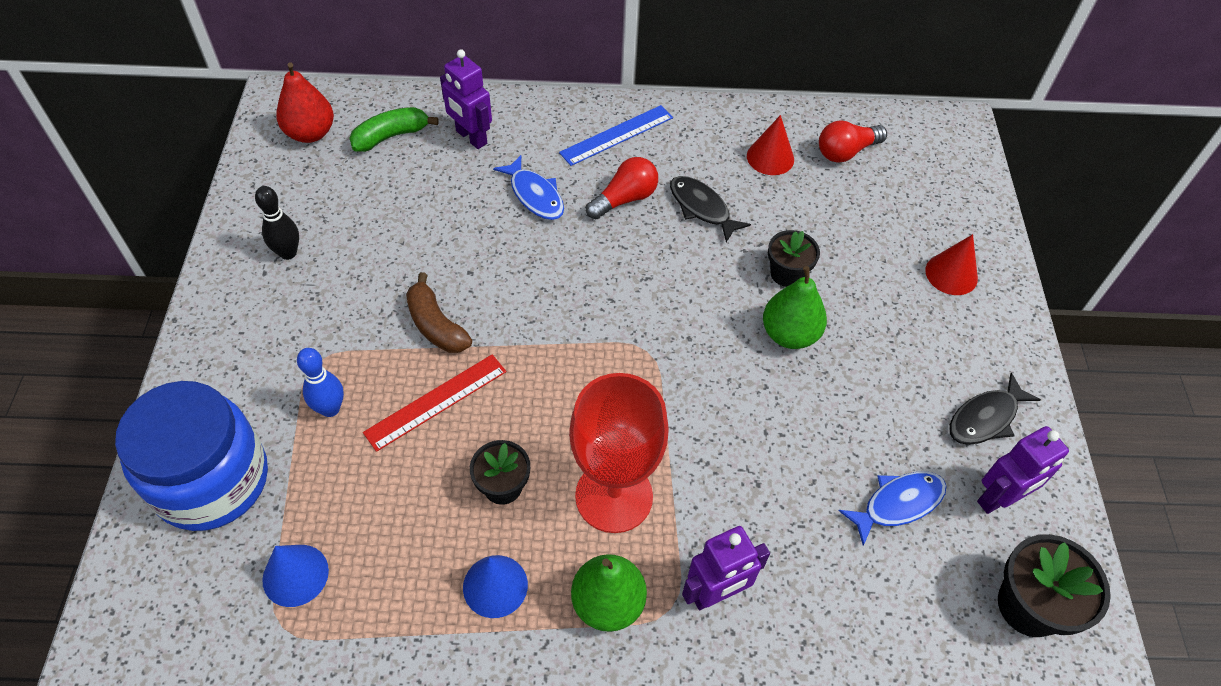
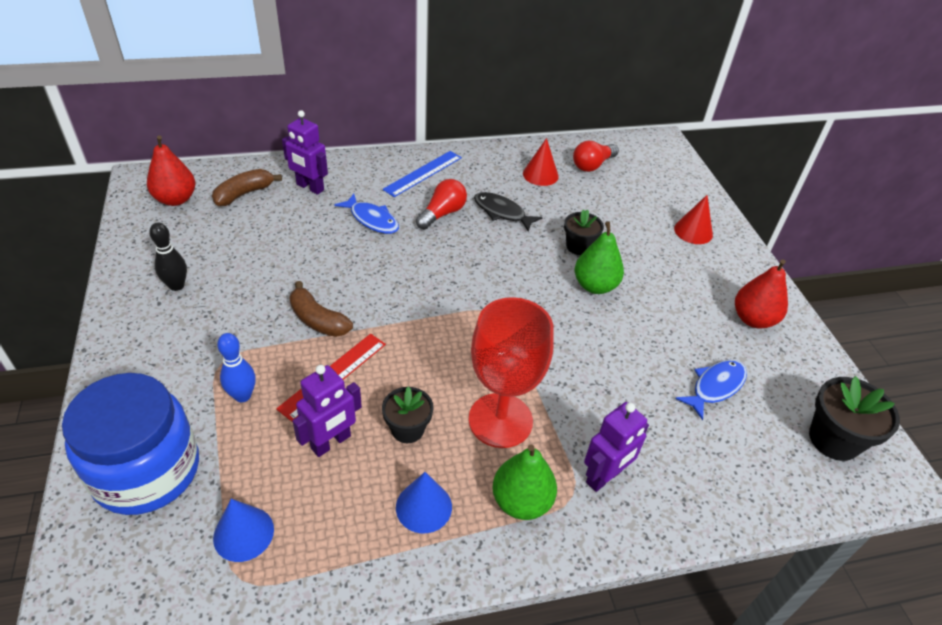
camera: 15 degrees left, 10 degrees down
(391, 136) = (244, 194): green banana -> brown banana
(985, 418) = (753, 319): black fish -> red pear
(999, 498) = (783, 371): purple robot -> purple robot (331, 442)

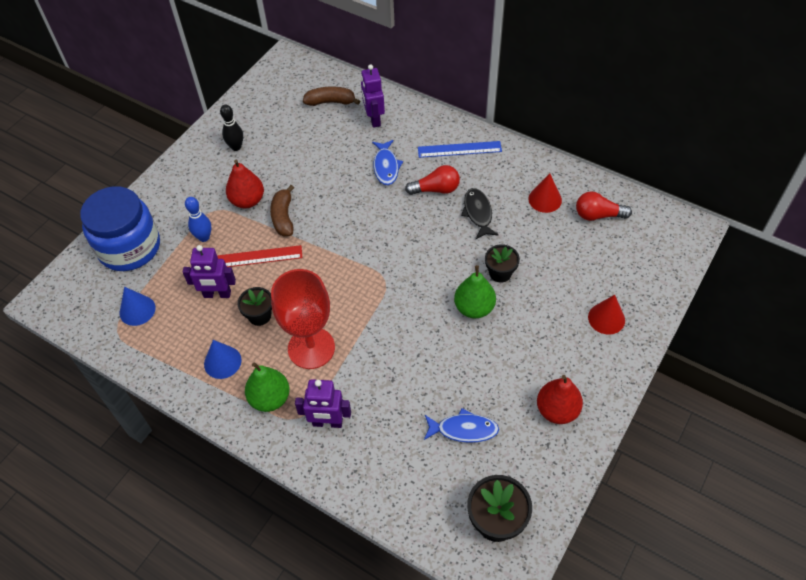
camera: 50 degrees right, 10 degrees up
(175, 199) = (289, 84): red pear -> red pear (247, 201)

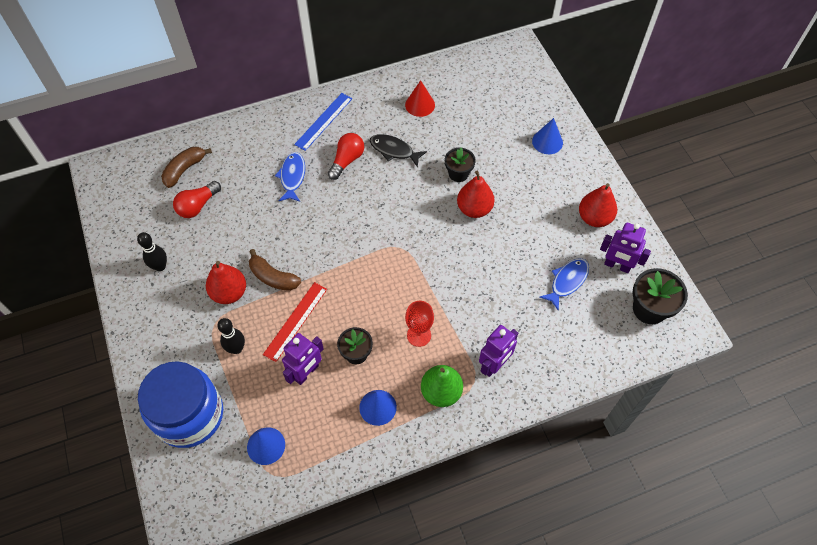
camera: 55 degrees left, 5 degrees up
(204, 237) = (236, 348): blue bowling pin -> black bowling pin
(311, 348) = (419, 335): red goblet -> red goblet, size x0.54
(374, 119) = (235, 153): purple robot -> purple robot (617, 266)
(386, 167) = (292, 177): blue fish -> blue fish turned 120 degrees counterclockwise
(474, 308) = (474, 209): green pear -> red pear
(598, 215) = (461, 86): red light bulb -> red light bulb (198, 206)
(606, 318) = (547, 142): red cone -> blue cone

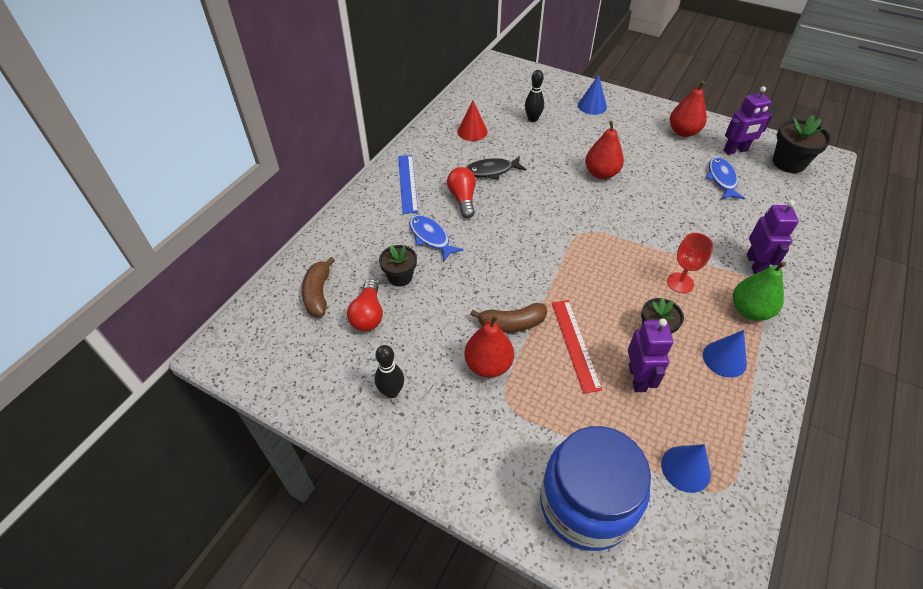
camera: 40 degrees left, 10 degrees down
(236, 348) = (554, 407): black bowling pin -> black bowling pin (532, 119)
(458, 173) = (559, 158): black flower pot -> black flower pot (400, 277)

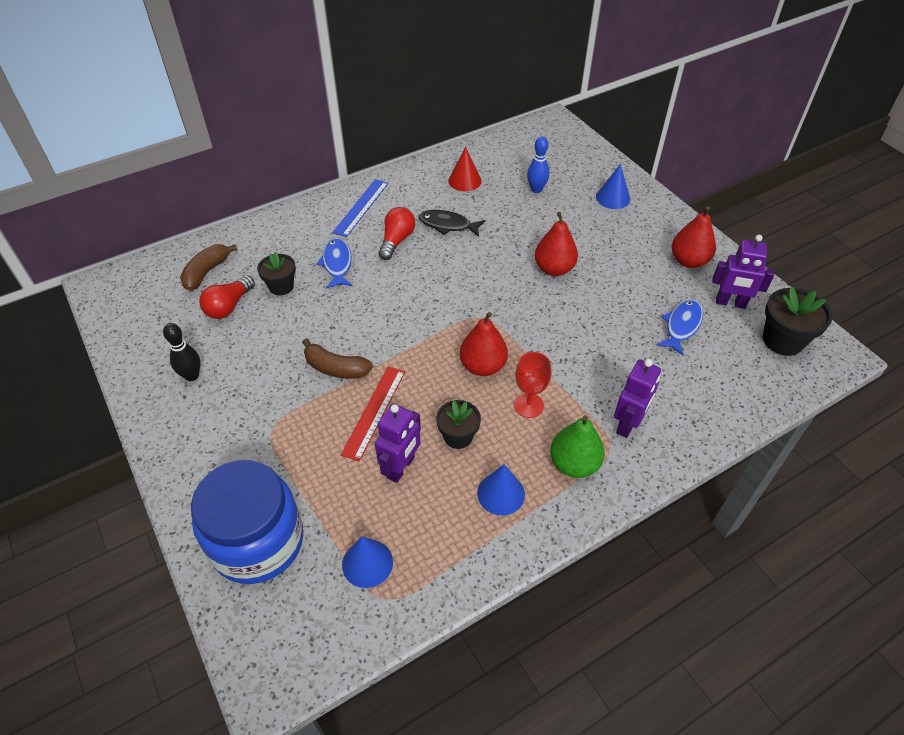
camera: 30 degrees right, 0 degrees up
(488, 365) = (284, 392): red pear -> red pear (483, 366)
(532, 119) = (536, 189): black bowling pin -> blue bowling pin

